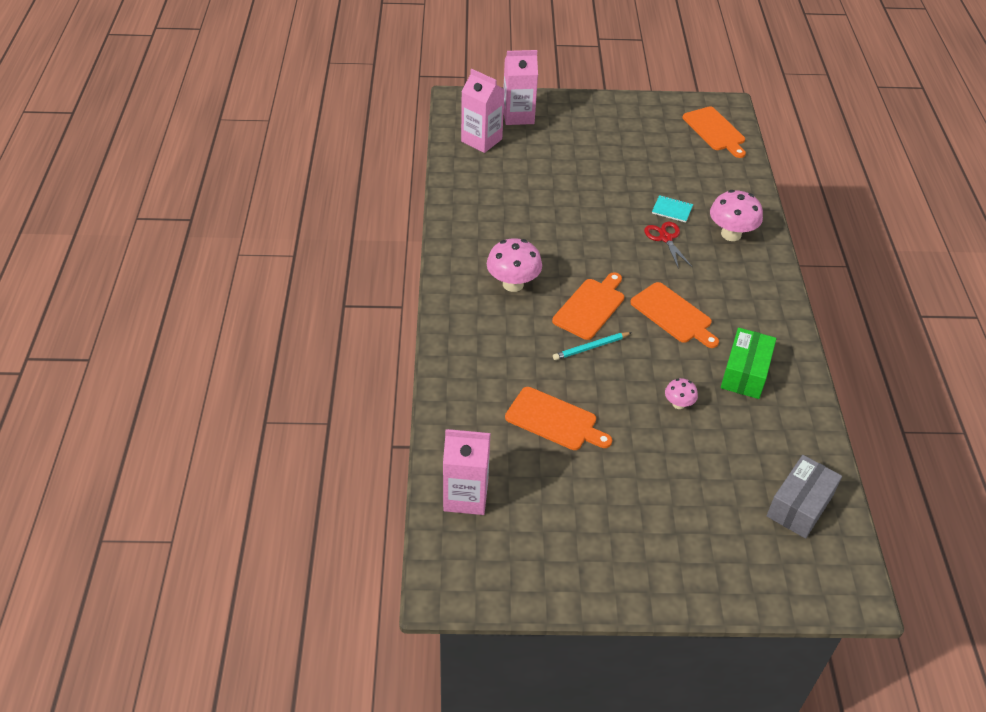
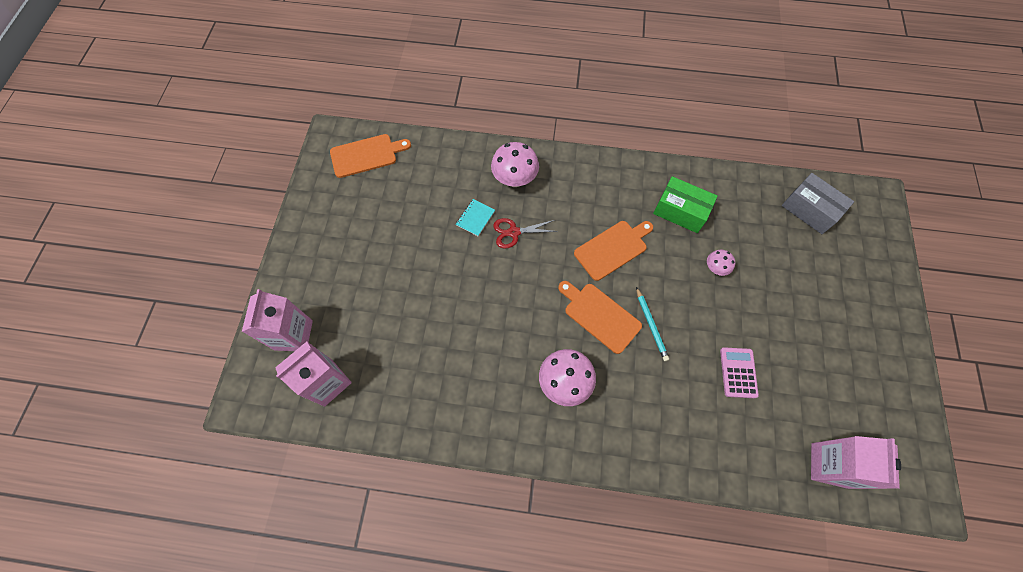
camera: 80 degrees left, 20 degrees up
(554, 420) = (738, 372): orange cutting board -> pink calculator

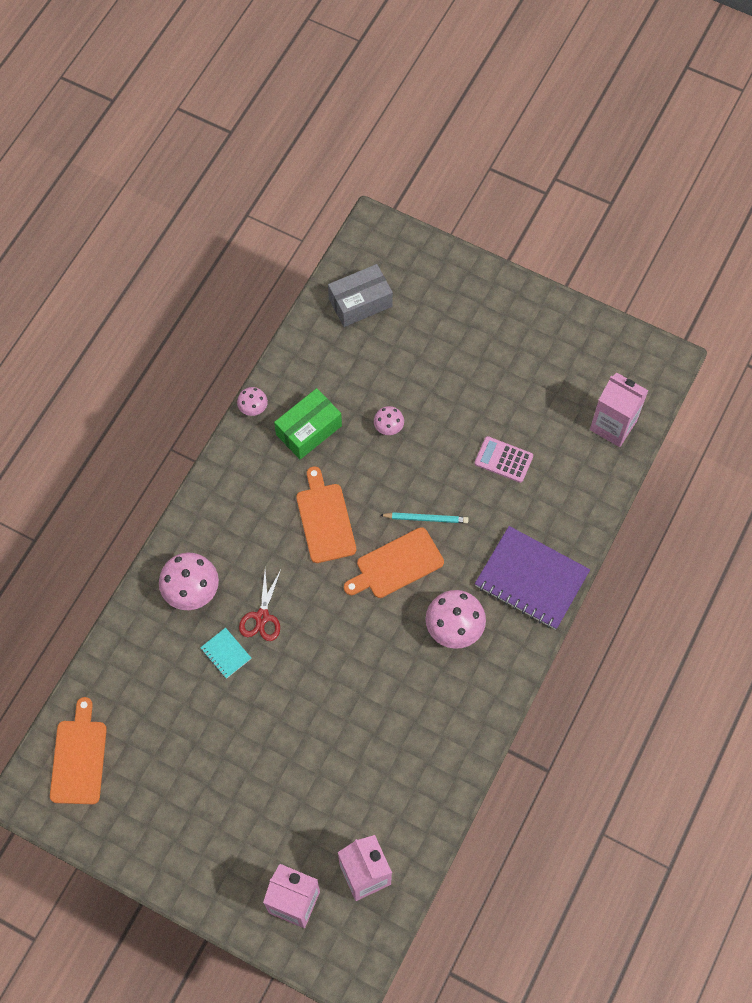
camera: 70 degrees left, 0 degrees up
(638, 436) = (531, 579): none -> purple notebook
(677, 168) = (253, 408): none -> pink mushroom

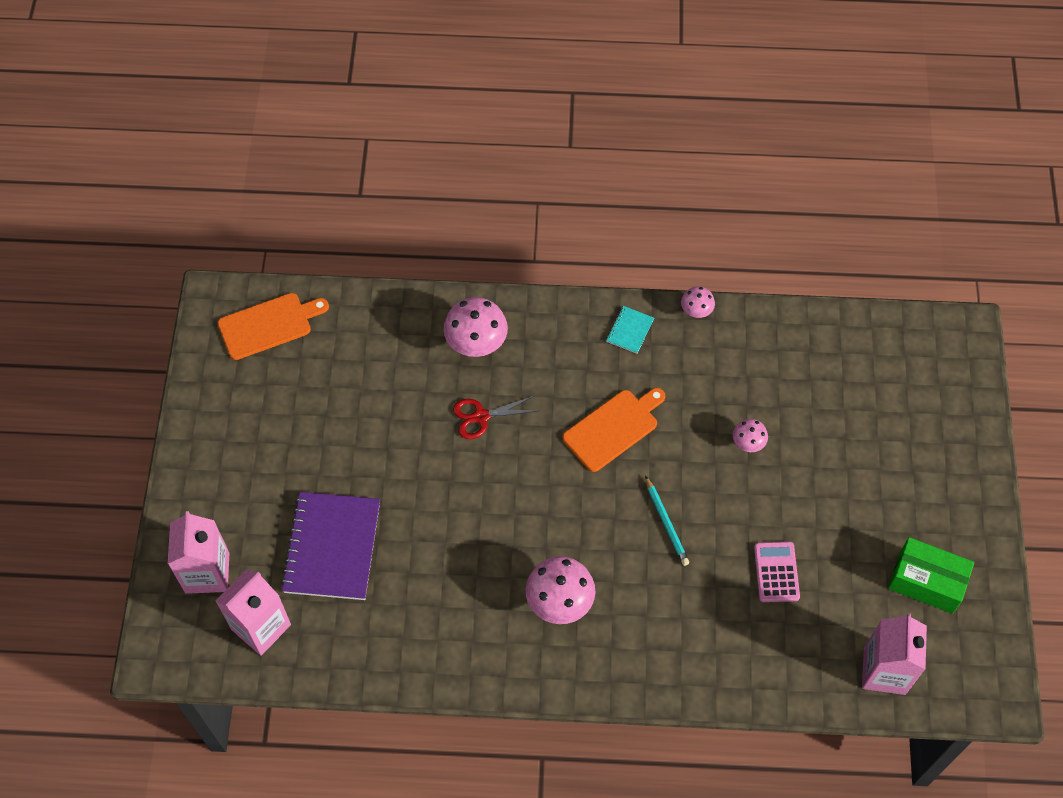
camera: 65 degrees right, 5 degrees down
(225, 654) = (428, 401): turquoise notebook -> turquoise notebook (629, 330)
(308, 430) = (701, 371): green box -> green box (926, 581)
(360, 302) = (872, 356): grey box -> none
(396, 564) = (600, 516): orange cutting board -> none
(531, 579) = (654, 658): purple notebook -> purple notebook (332, 547)

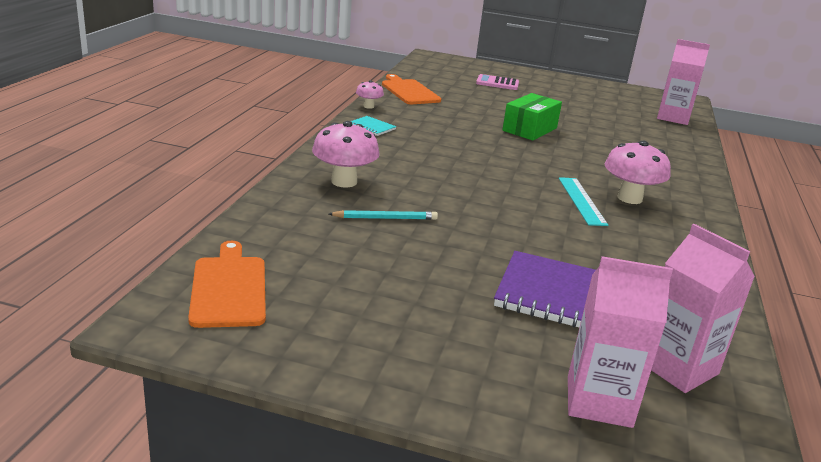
camera: 80 degrees left, 35 degrees down
(481, 417) = (428, 194): red scissors -> none
(530, 554) = (581, 201): none -> turquoise ruler
(613, 428) = (463, 149): orange cutting board -> orange cutting board (409, 91)
(666, 523) = (556, 149): turquoise pencil -> turquoise pencil (385, 218)
(748, 443) = (493, 115): pink mushroom -> none
(776, 572) = (600, 128): pink calculator -> pink calculator (497, 83)
(926, 581) = (607, 97): green box -> green box (529, 129)

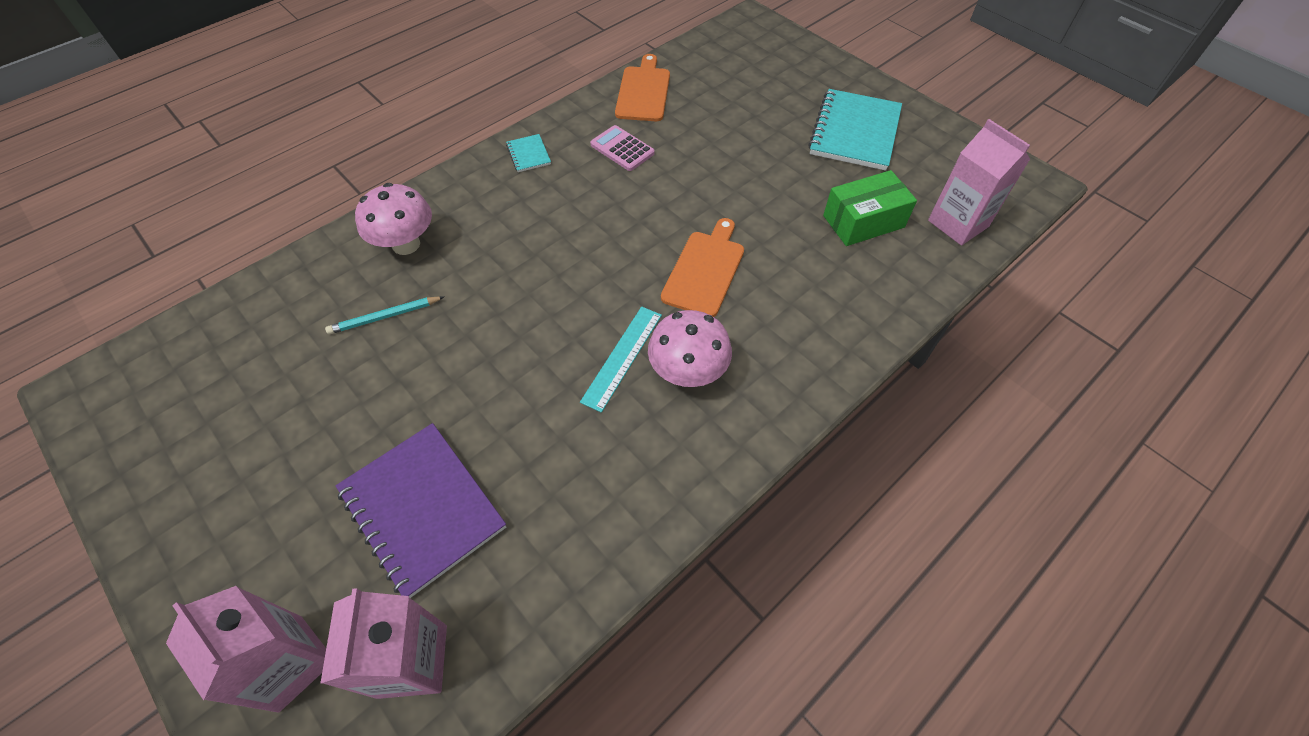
camera: 35 degrees right, 30 degrees up
(229, 288) = (166, 370): orange cutting board -> orange cutting board (705, 270)
(368, 106) = (565, 113): pink mushroom -> none
(385, 218) = (385, 317): turquoise pencil -> turquoise pencil turned 135 degrees clockwise
(497, 83) = (778, 94): pink calculator -> pink calculator (622, 149)
(529, 129) = (713, 201): green box -> green box (863, 221)
(565, 92) = (854, 132): none -> turquoise notebook

